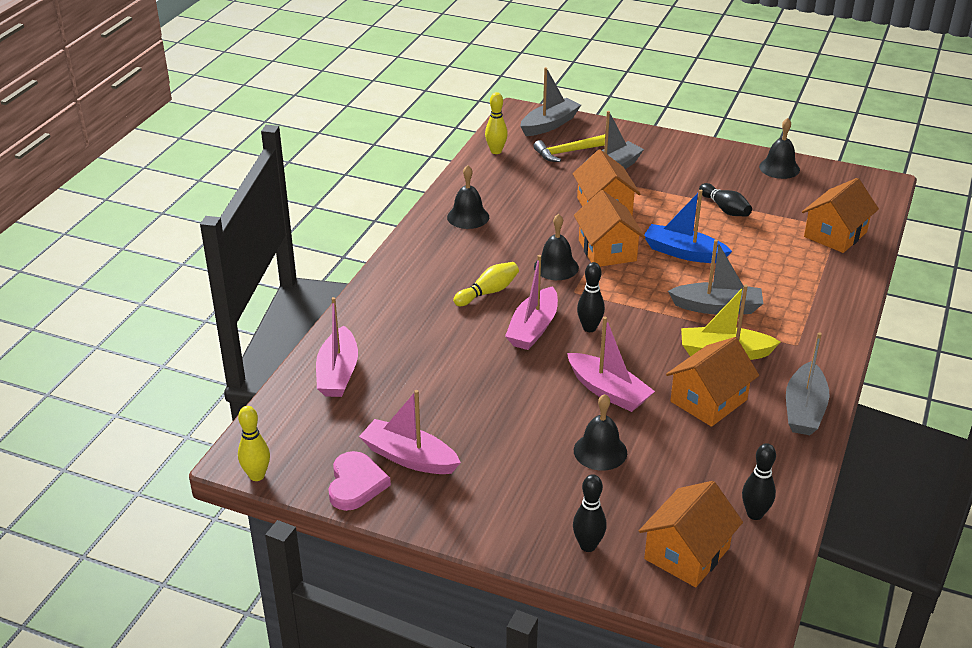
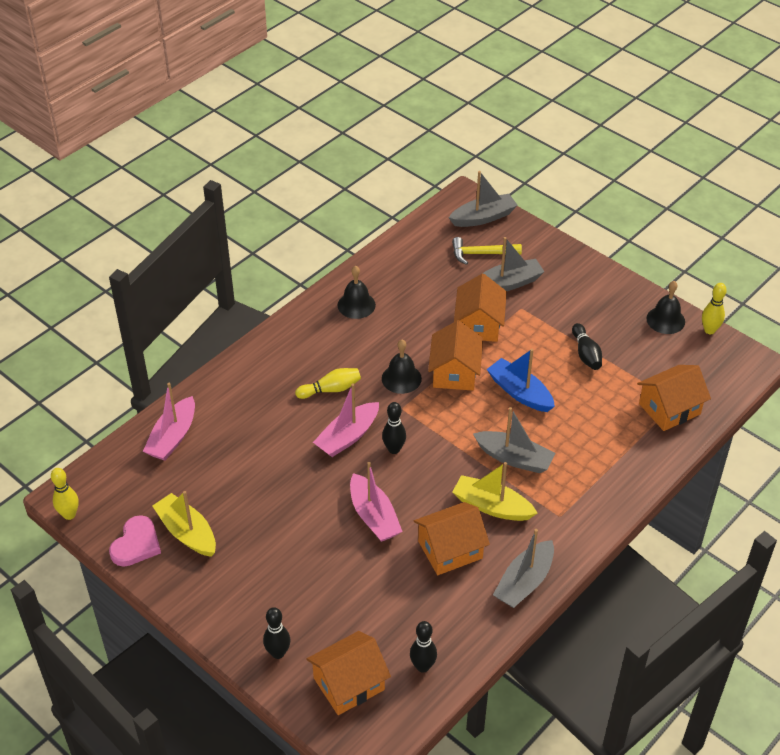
camera: 20 degrees right, 10 degrees up
(409, 457) = (187, 532): pink boat -> yellow boat
(496, 151) = (419, 237): yellow bowling pin -> yellow bowling pin (709, 330)
(600, 451) = (335, 571): black bell -> none

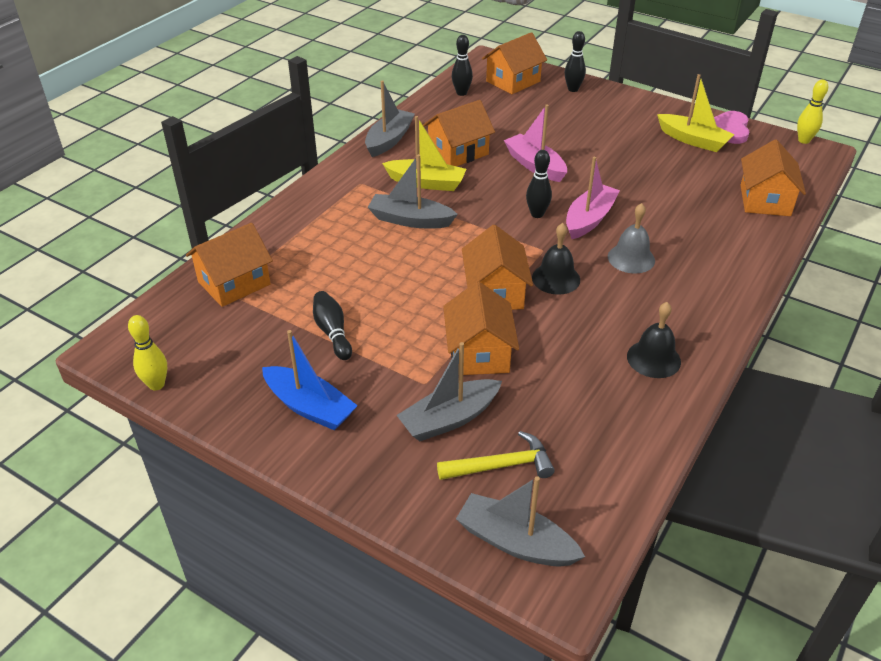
camera: 170 degrees right, 5 degrees down
(173, 437) = (765, 200): pink boat -> orange house
(330, 389) = (631, 258): yellow bowling pin -> grey bell
(483, 217) = (516, 542): grey boat -> grey boat turned 60 degrees clockwise
(520, 392) = (412, 280): blue boat -> blue boat (309, 407)
(665, 320) = (217, 392): black bell -> none

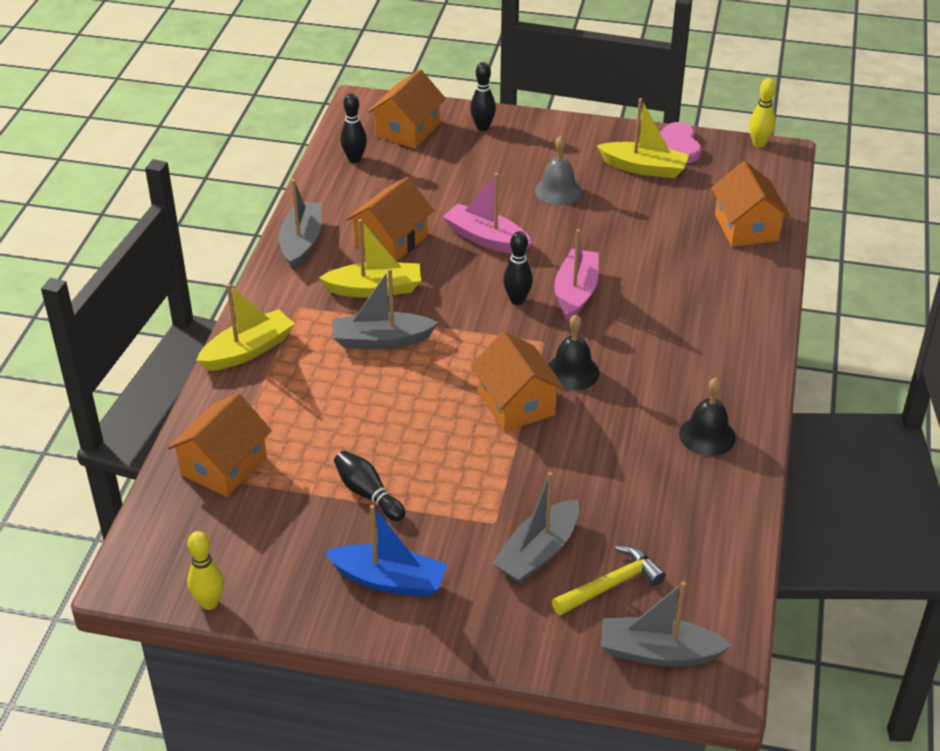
camera: 20 degrees left, 0 degrees up
(304, 205) = (248, 350): none -> yellow boat
(479, 353) = (533, 475): orange house -> none
(631, 258) = (639, 329): grey bell -> grey bell (558, 191)

